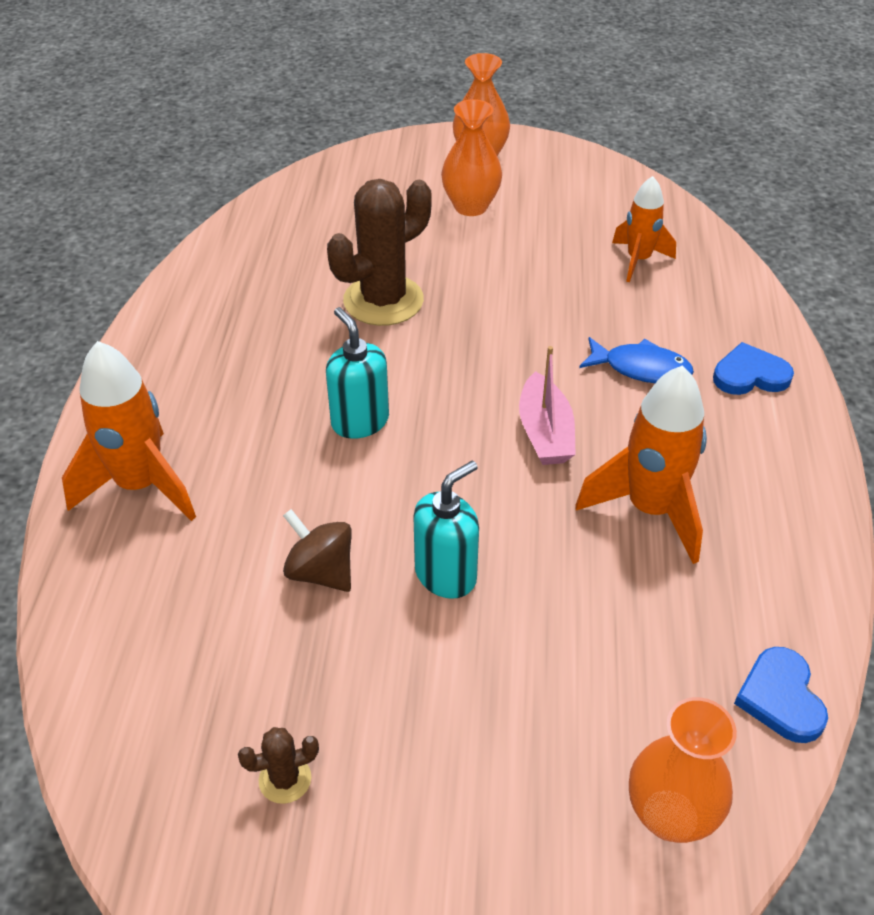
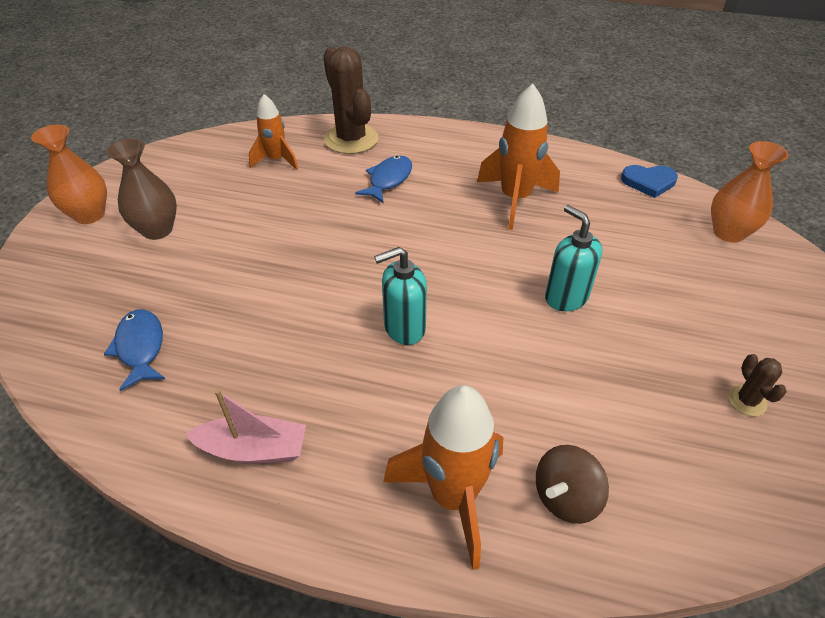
camera: 80 degrees left, 0 degrees up
(301, 244) = (140, 347): none -> blue fish
(321, 572) = (562, 366): brown spinning top -> brown spinning top (565, 497)
(383, 300) = (257, 298): brown cactus -> brown cactus (351, 139)
(470, 206) = (157, 230): orange vase -> brown vase
(545, 433) = (439, 231): pink boat -> pink boat (253, 449)
(750, 375) = (408, 141): blue heart -> none

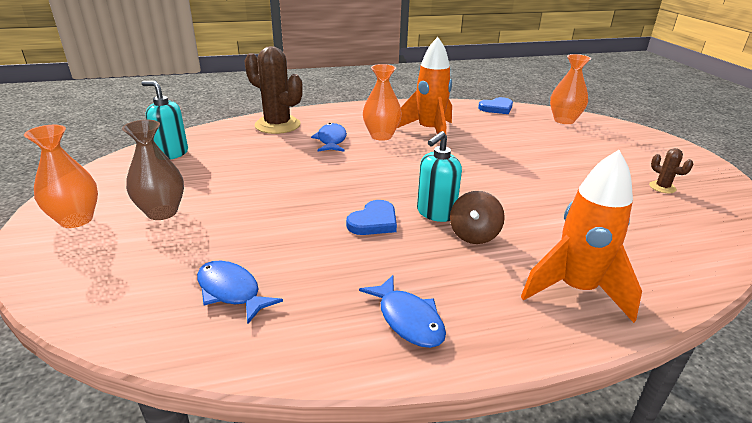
camera: 30 degrees left, 15 degrees down
(253, 449) = (408, 319): pink boat -> blue fish
(276, 160) = (228, 148): orange rocket -> none
(330, 314) = (374, 221): none -> blue heart
(450, 189) = (381, 136): none -> orange vase
(565, 497) = (635, 263): brown spinning top -> brown spinning top (474, 235)
(566, 297) = (516, 169): turquoise soap dispenser -> turquoise soap dispenser (171, 153)

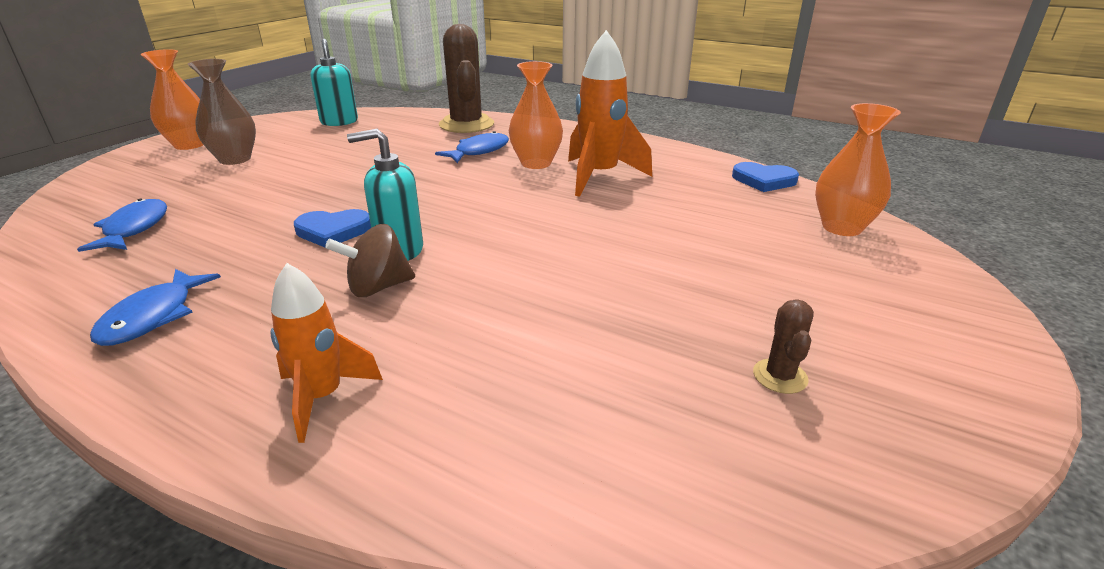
camera: 45 degrees right, 0 degrees up
(575, 290) = (323, 397): orange rocket -> orange rocket, size x0.63

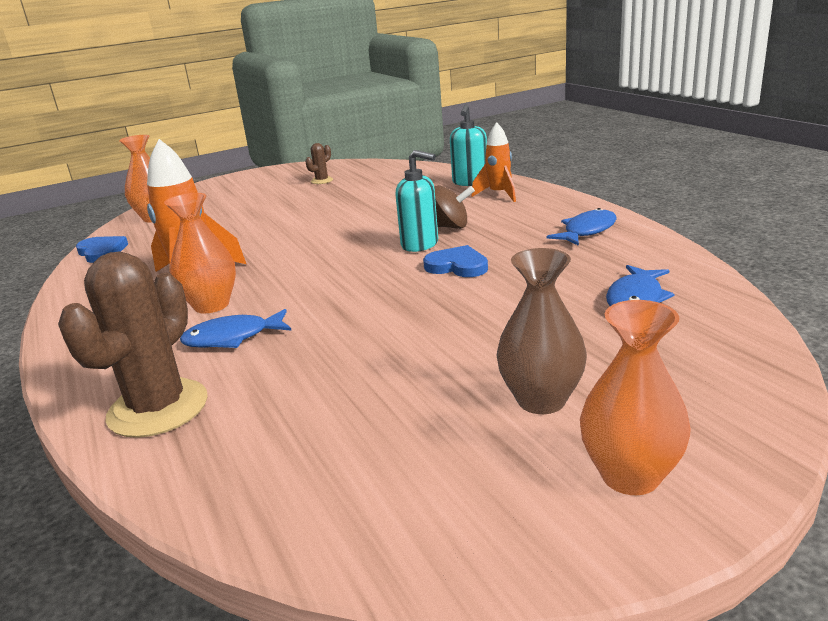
camera: 145 degrees left, 5 degrees down
(339, 122) = (328, 490): turquoise soap dispenser -> turquoise soap dispenser (470, 182)

